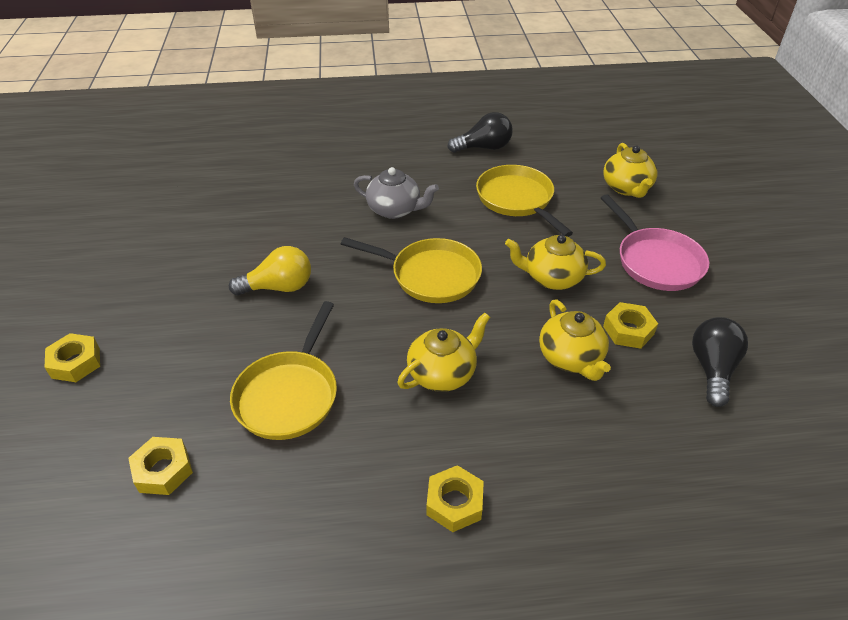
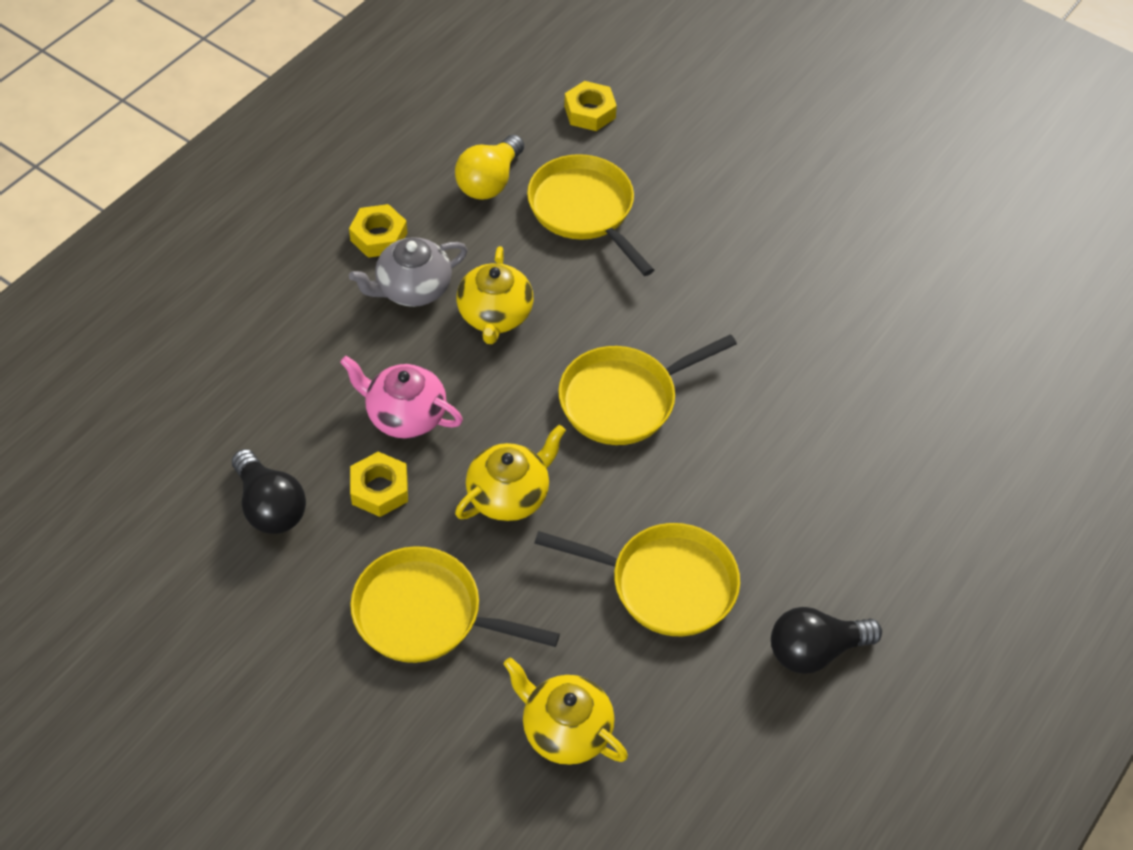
camera: 130 degrees right, 10 degrees up
(75, 363) = (764, 111): yellow nut -> none
(279, 287) = (731, 277): yellow light bulb -> yellow light bulb (489, 181)
(395, 209) = (767, 450): grey teapot -> grey teapot (412, 289)
(483, 148) = (815, 650): black light bulb -> black light bulb turned 45 degrees clockwise
(571, 358) = (405, 415): yellow teapot -> pink teapot
(655, 261) = (426, 614): pink pan -> yellow pan

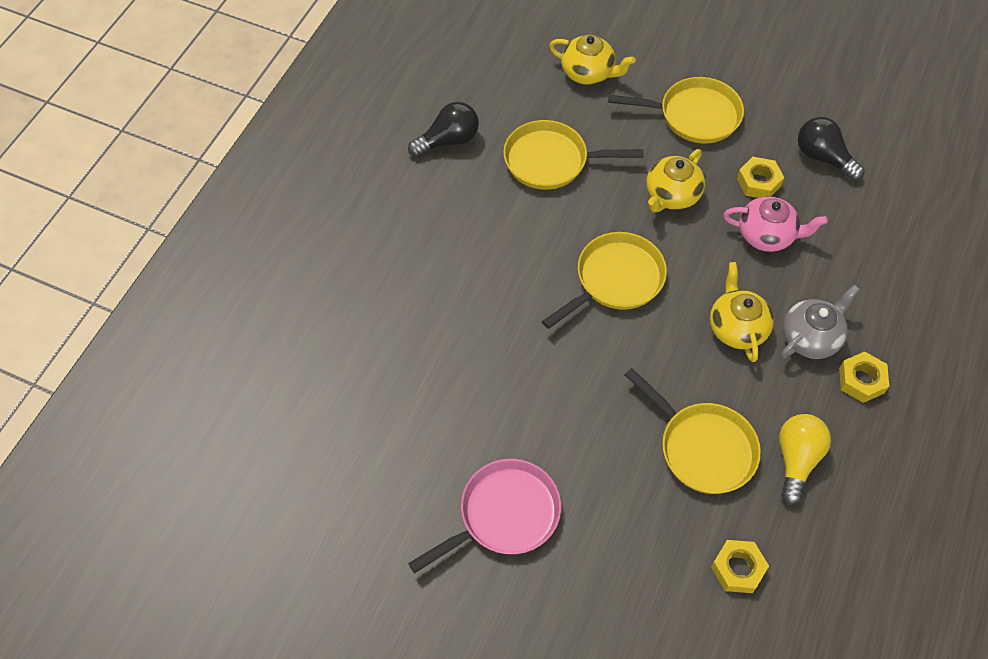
camera: 170 degrees right, 5 degrees up
(812, 194) = (503, 515): none -> pink pan

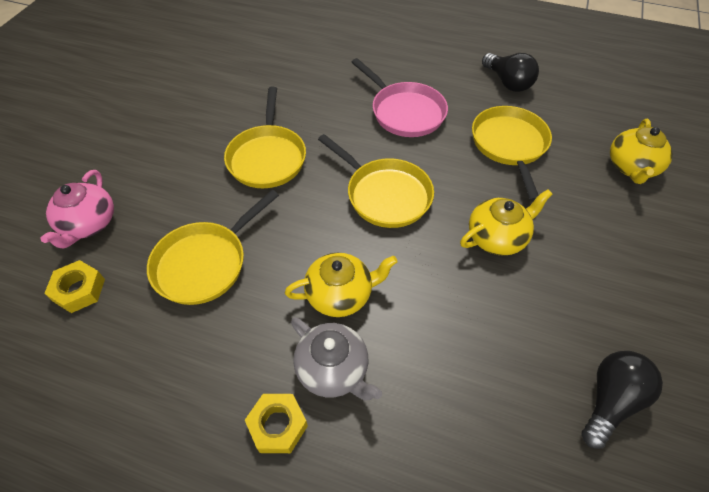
camera: 85 degrees right, 5 degrees down
(503, 515) = (161, 134): pink pan -> pink pan (404, 112)
(671, 195) = (497, 237): yellow teapot -> yellow teapot turned 120 degrees clockwise
(694, 115) = (616, 257): yellow pan -> yellow pan (267, 157)
(758, 182) = (543, 321): yellow nut -> none
(767, 235) = (467, 328): pink teapot -> pink teapot (89, 224)
(796, 460) = (182, 347): yellow light bulb -> none

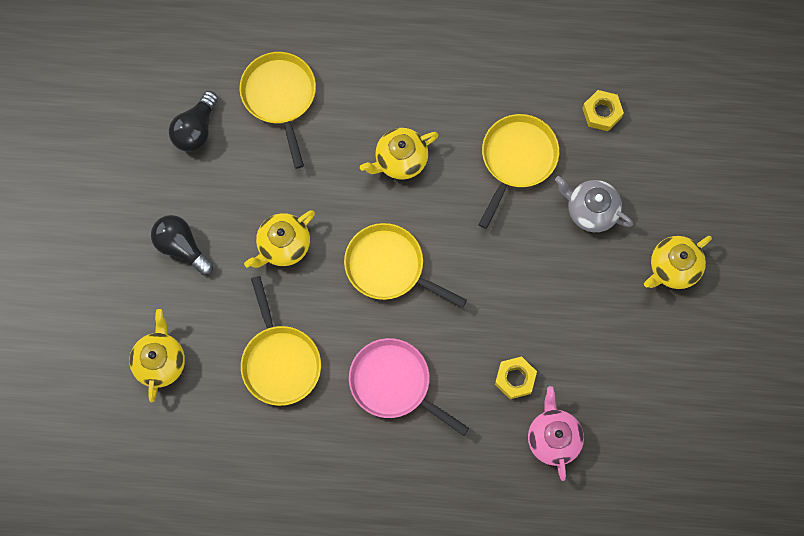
camera: 165 degrees right, 20 degrees up
(89, 224) = (633, 170): pink teapot -> pink teapot (553, 438)
(113, 139) = (673, 268): none -> yellow teapot
(267, 157) = (512, 283): yellow pan -> yellow pan (280, 97)
(277, 425) = (413, 59): yellow nut -> yellow nut (515, 379)
(333, 370) = (388, 103): grey teapot -> grey teapot (591, 210)
(507, 82) = (289, 464): black light bulb -> black light bulb (182, 247)

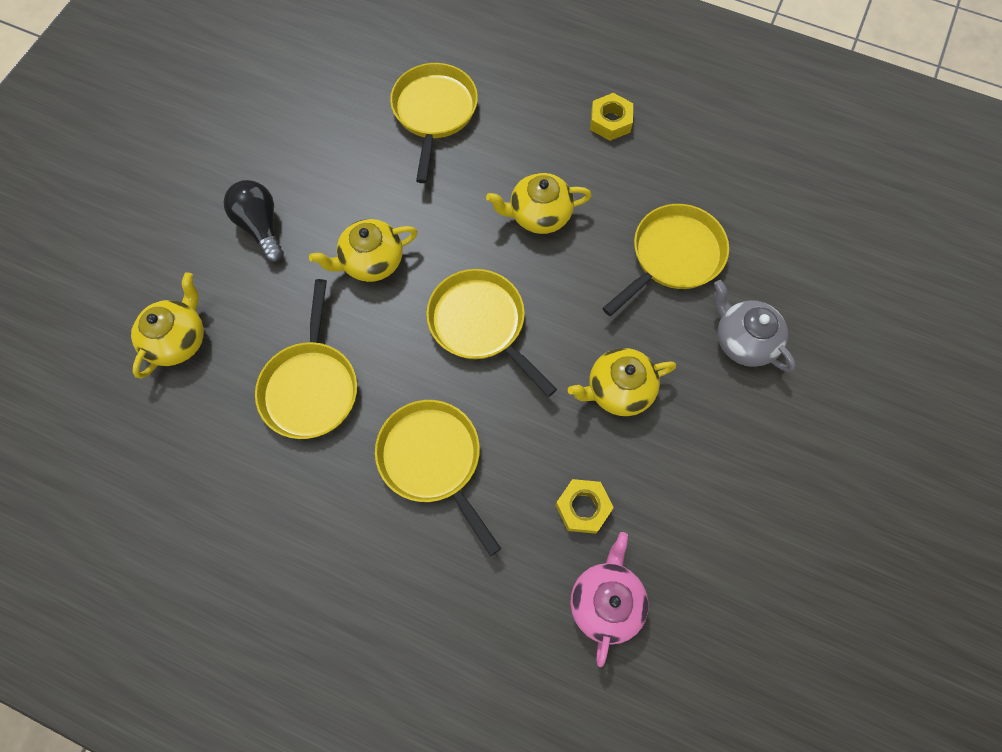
camera: 20 degrees right, 5 degrees down
(196, 129) = (332, 117): black light bulb -> none
(394, 384) = (433, 460): pink pan -> yellow pan
(601, 113) = (789, 238): yellow nut -> yellow nut (610, 121)
(673, 268) = (826, 441): yellow teapot -> yellow teapot (618, 390)

